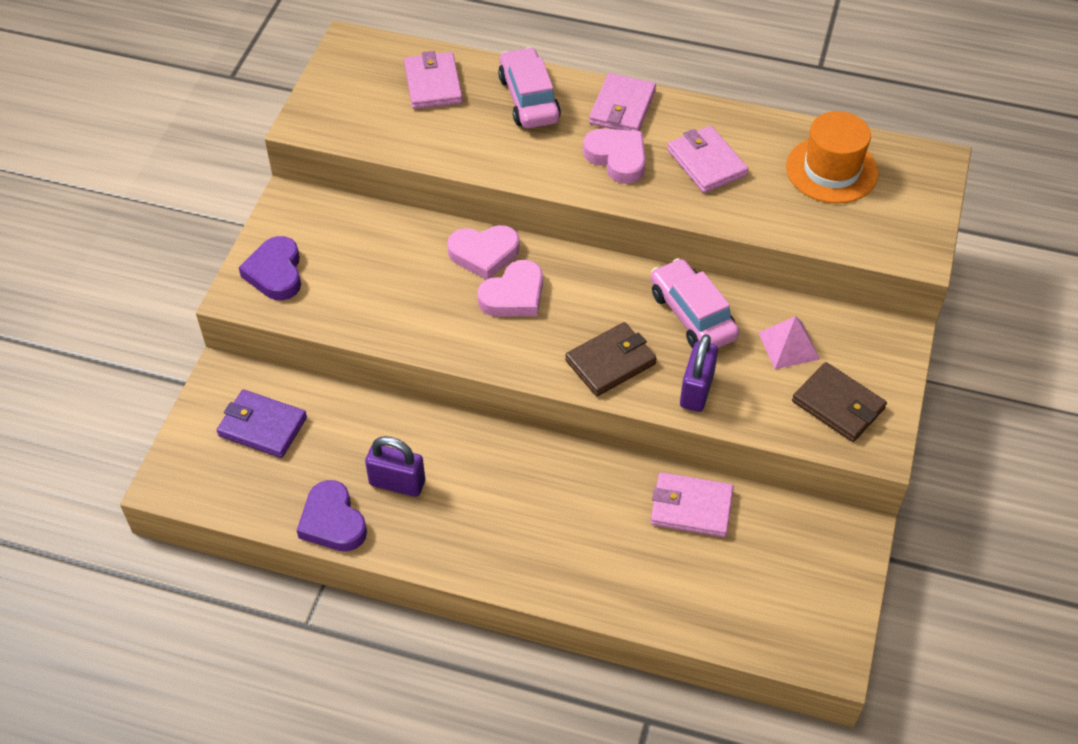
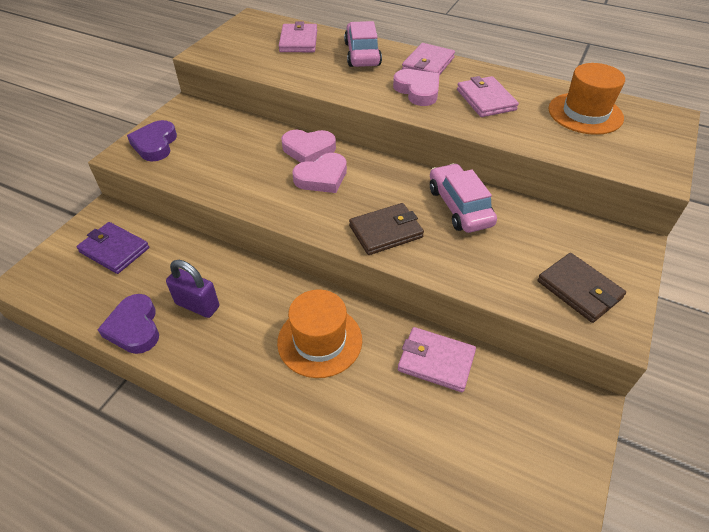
camera: 10 degrees right, 5 degrees down
(555, 504) = (320, 341): none -> orange hat
(696, 390) = (454, 261): purple padlock -> none
(789, 345) = (538, 238): pink pyramid -> none

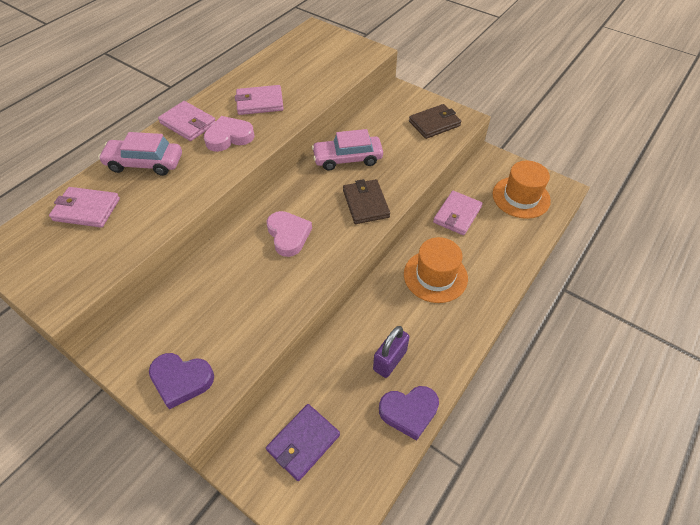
camera: 80 degrees left, 5 degrees up
(308, 149) = (244, 241): pink heart -> none
(585, 113) = (297, 61): orange hat -> orange hat (521, 197)

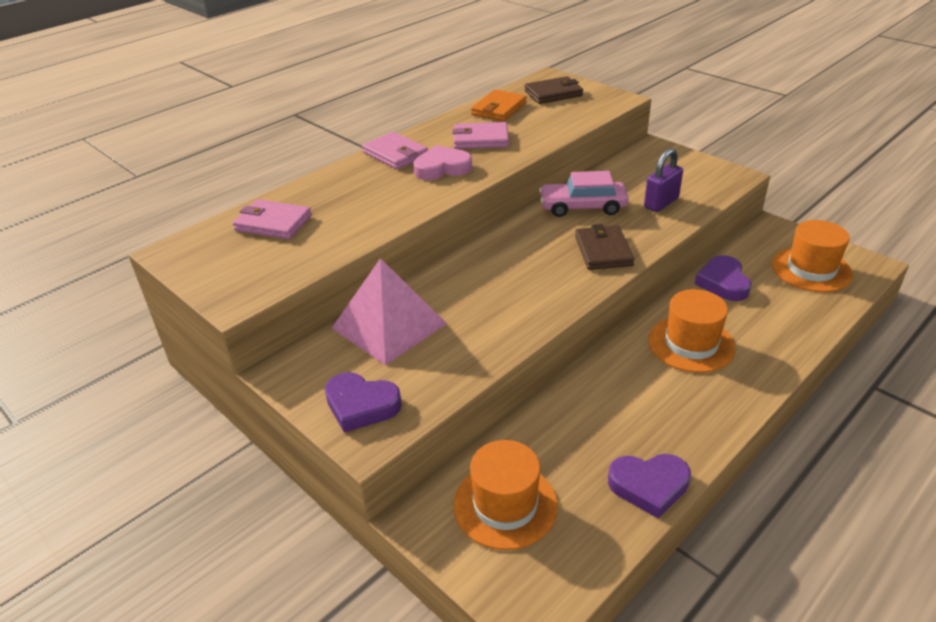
camera: 10 degrees right, 15 degrees down
(145, 163) = (343, 186): pink car -> none
(198, 295) = (389, 325): none -> pink pyramid
(273, 67) = (499, 109): none -> orange wallet
(288, 235) = (504, 275): pink heart -> none
(303, 442) = (505, 505): purple wallet -> orange hat
(390, 360) = (625, 428): purple padlock -> purple padlock (661, 203)
(434, 123) = (695, 179): brown wallet -> brown wallet (553, 93)
(457, 215) = (723, 282): pink wallet -> purple heart

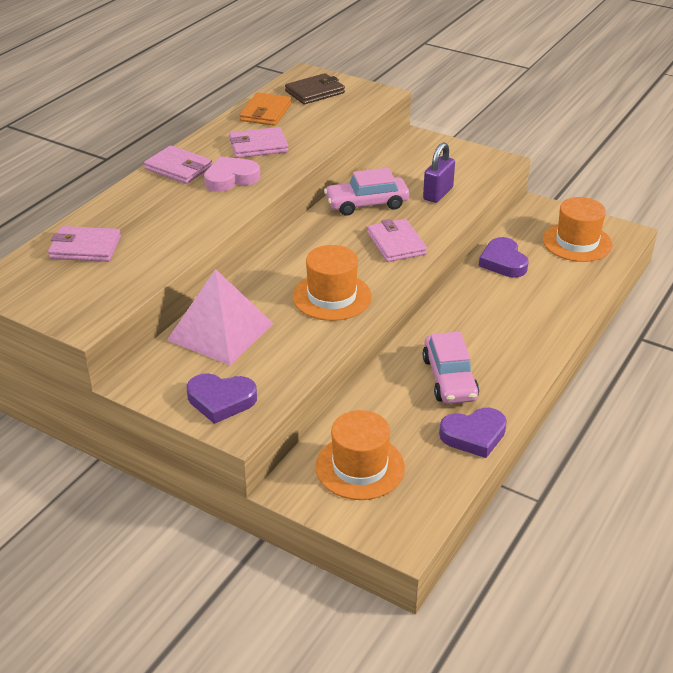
camera: 15 degrees left, 0 degrees up
(603, 251) = (396, 243): brown wallet -> pink wallet
(634, 410) = (449, 379): none -> pink car
(691, 344) = (485, 318): orange hat -> orange hat (332, 297)

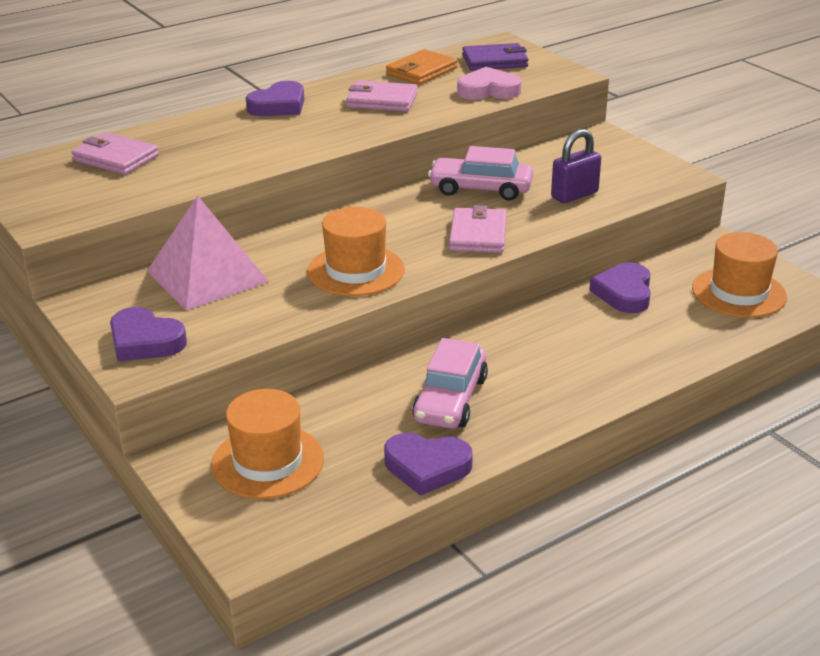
camera: 25 degrees right, 5 degrees down
(178, 168) = (279, 106): pink wallet -> purple heart
(231, 178) = (322, 125): pink heart -> pink heart (488, 90)
(314, 92) = (494, 61): brown wallet -> purple wallet

